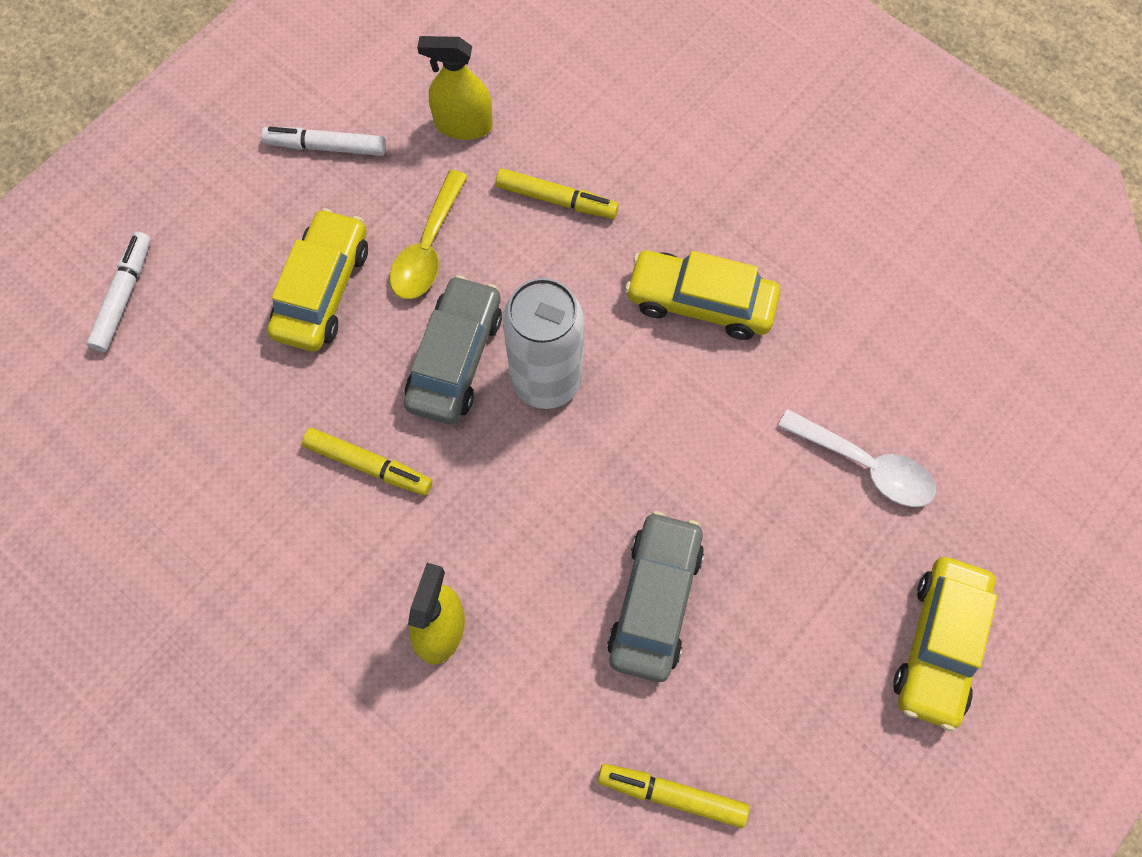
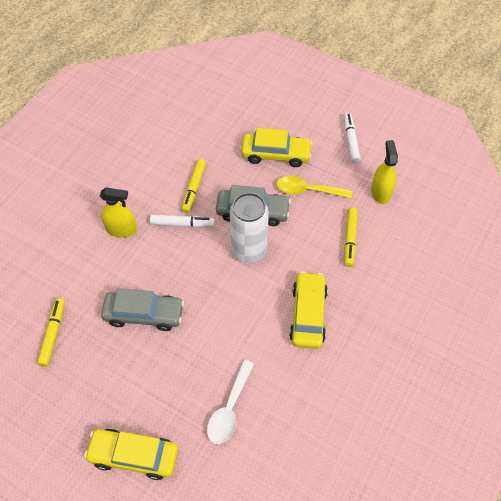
camera: 80 degrees right, 10 degrees down
(124, 296) = (256, 87): white marker -> white marker (182, 224)

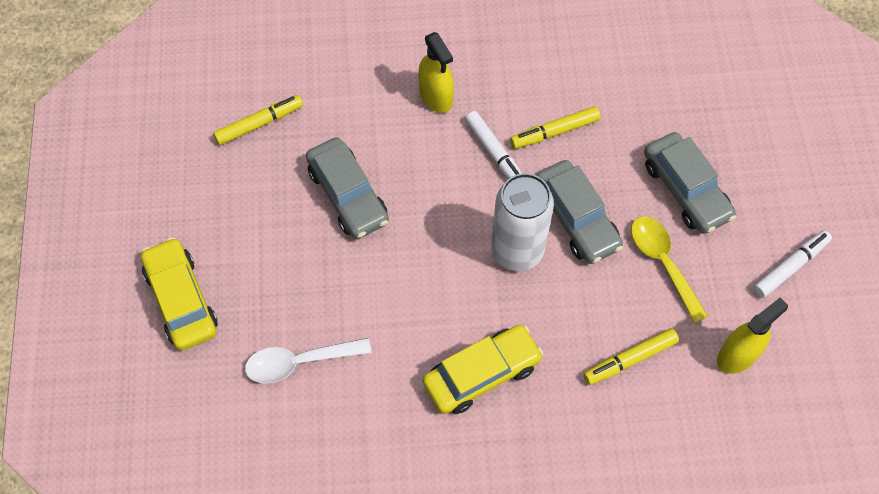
camera: 55 degrees right, 5 degrees up
(276, 154) = (685, 190): yellow car -> grey car

